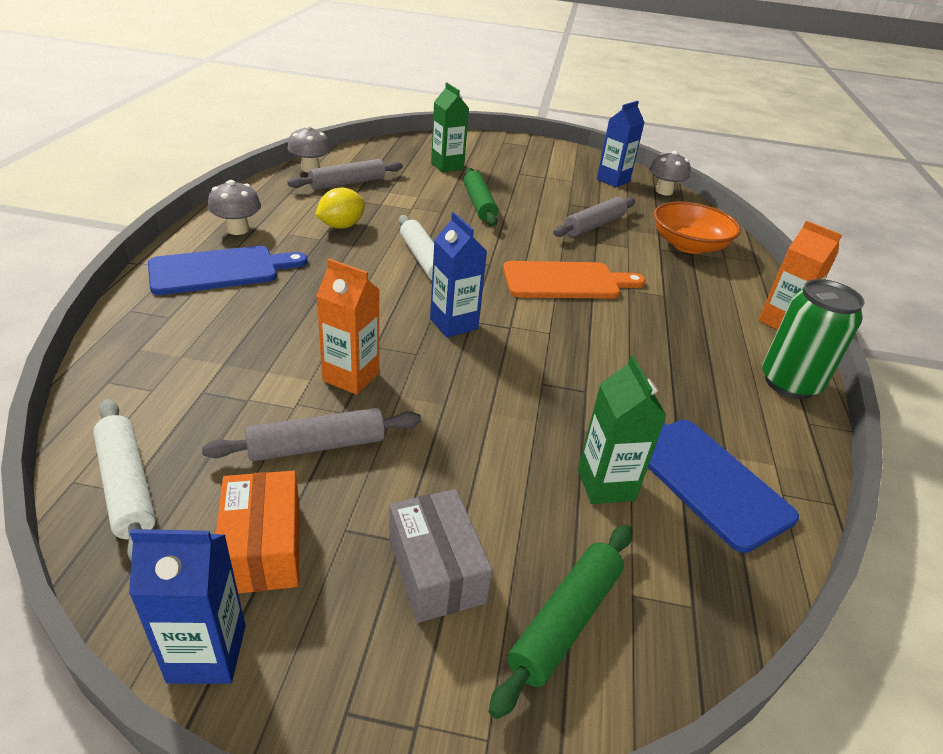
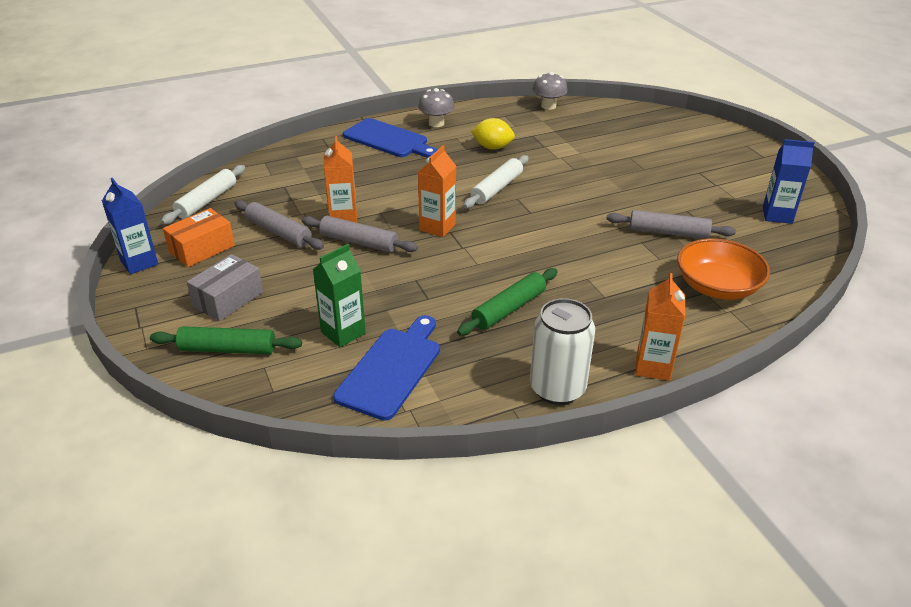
camera: 60 degrees right, 0 degrees up
(347, 183) = (552, 124): grey rolling pin -> grey rolling pin (359, 242)
(447, 166) = (650, 143): green carton -> none
(453, 324) = (437, 227): blue carton -> orange carton
(479, 204) = (611, 177): green rolling pin -> green rolling pin (509, 309)
(566, 281) = (555, 248): orange cutting board -> none
(664, 191) = (809, 246): grey mushroom -> none
(789, 383) = (557, 388): green can -> white can

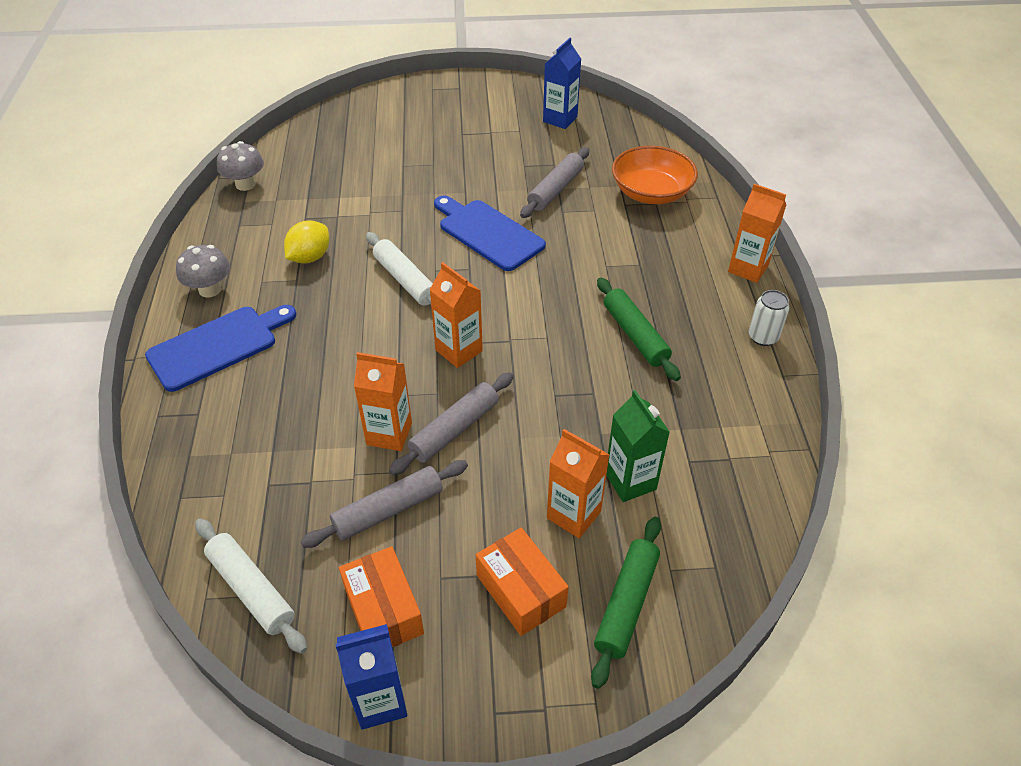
camera: 70 degrees left, 10 degrees up
(228, 299) = (521, 591): grey box -> orange box
(300, 310) = (573, 515): none -> orange carton
(391, 369) = (705, 452): blue cutting board -> blue cutting board (488, 233)
(557, 388) = (763, 337): white can -> white can, size x0.56

